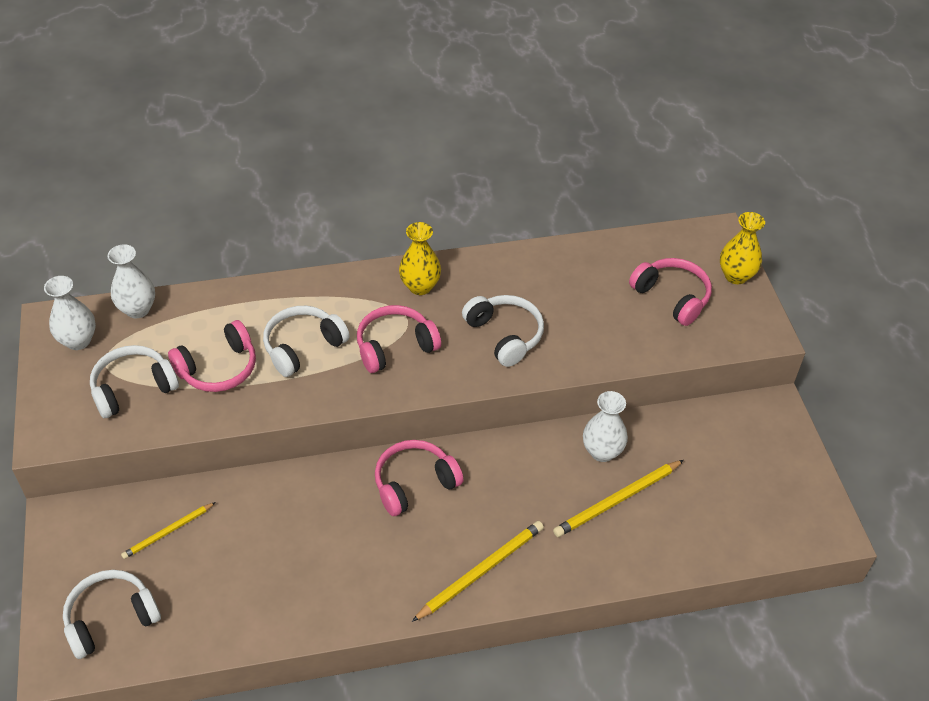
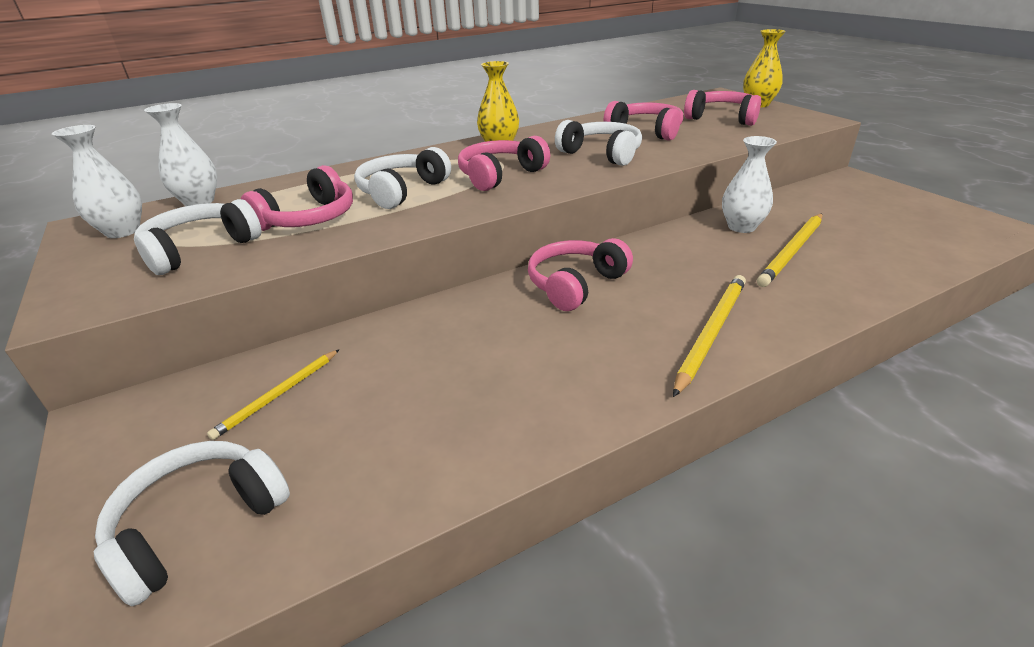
camera: 15 degrees left, 15 degrees down
(575, 301) = (645, 131): none -> pink headphones

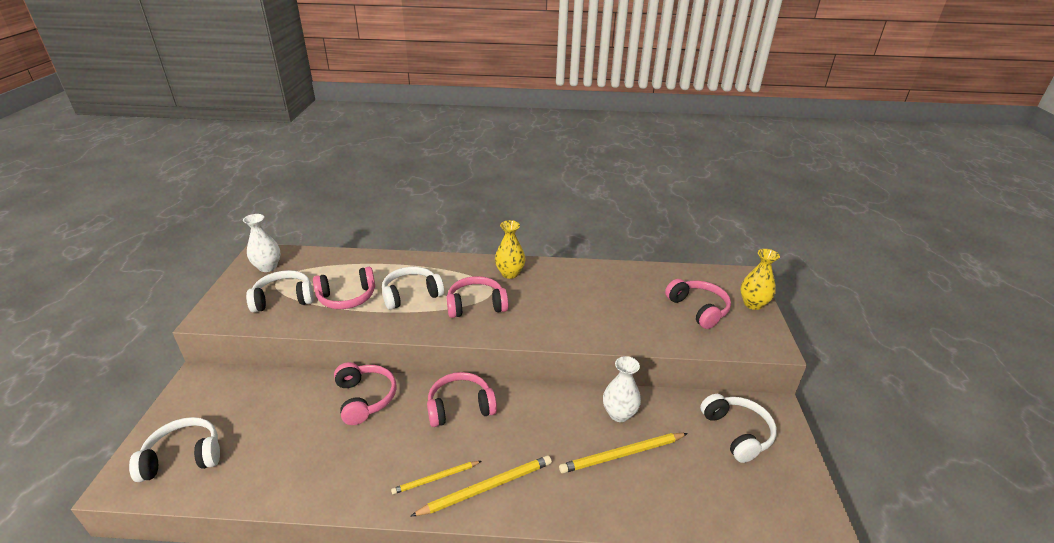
camera: 30 degrees right, 0 degrees up
(199, 201) = (316, 256): white vase -> none
(278, 395) = (263, 403): yellow pencil -> yellow pencil (435, 478)
(601, 154) = (560, 312): white headphones -> white headphones (737, 433)
(645, 131) = (621, 300): pink headphones -> pink headphones (365, 398)

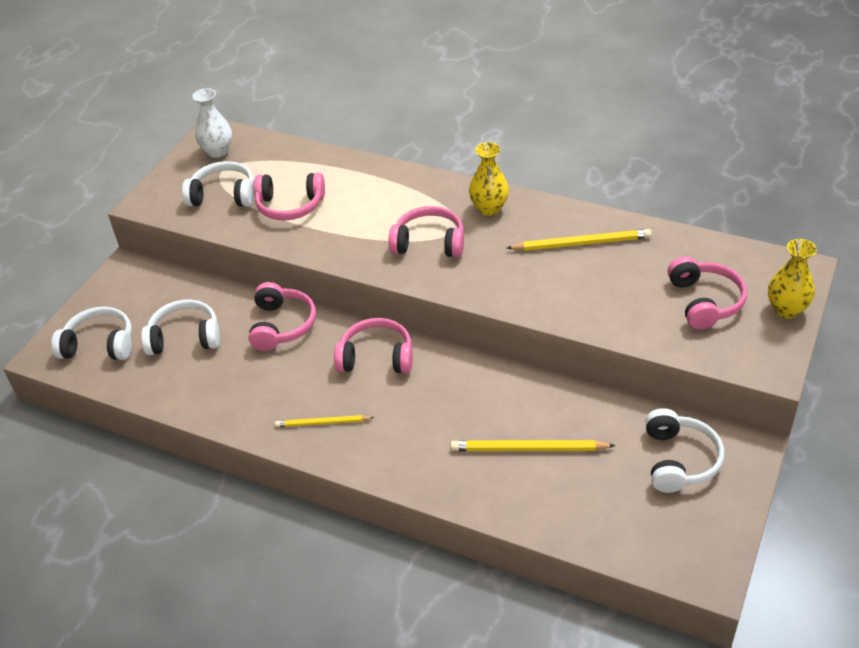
camera: 25 degrees right, 10 degrees up
(411, 295) = (361, 215): white headphones -> white headphones (185, 337)
(487, 487) = (369, 444): yellow pencil -> yellow pencil (581, 243)
(619, 414) = (550, 406): white vase -> none

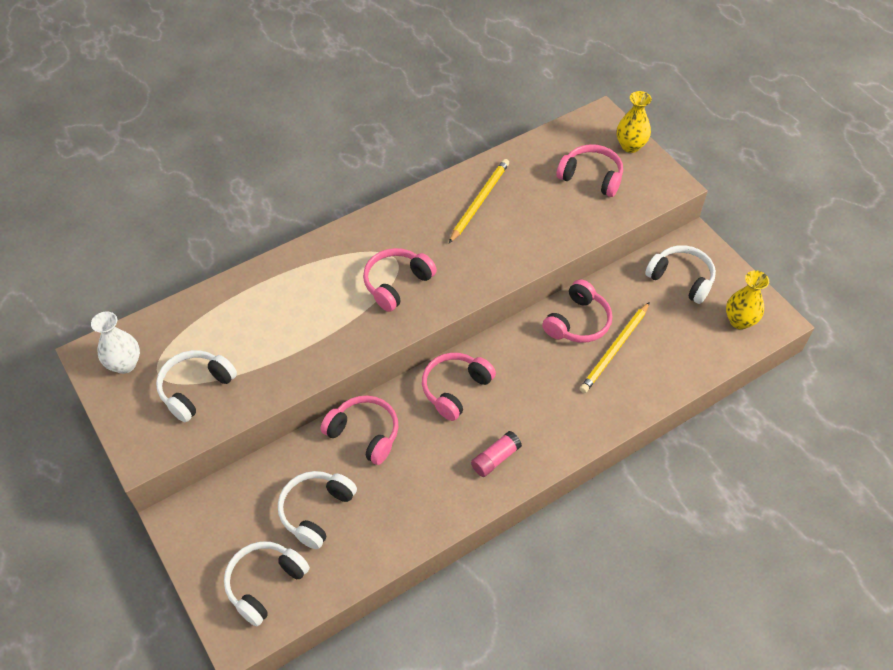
camera: 60 degrees left, 10 degrees up
(290, 206) = (260, 348): pink headphones -> pink headphones (578, 322)
(322, 423) = (495, 458): yellow pencil -> pink glue stick
(489, 208) = (392, 228): yellow vase -> yellow vase (739, 321)

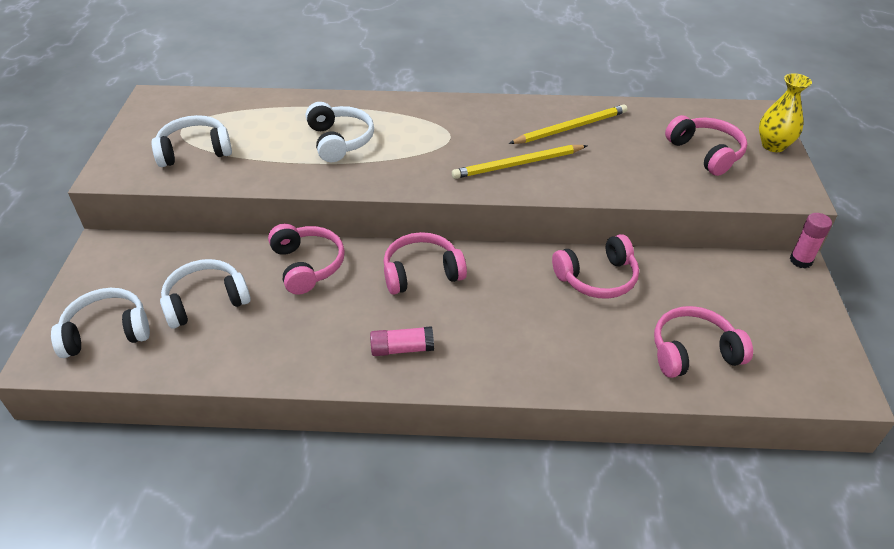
camera: 35 degrees right, 10 degrees down
(125, 364) = (167, 113): white vase -> none
(397, 284) = (432, 154): pink headphones -> pink headphones (693, 352)
(614, 349) = (616, 320): yellow pencil -> yellow pencil (517, 164)
(681, 279) = (750, 294): white headphones -> white headphones (339, 141)
(693, 232) = (800, 260): none -> pink glue stick
(739, 321) = (793, 366): yellow vase -> none

